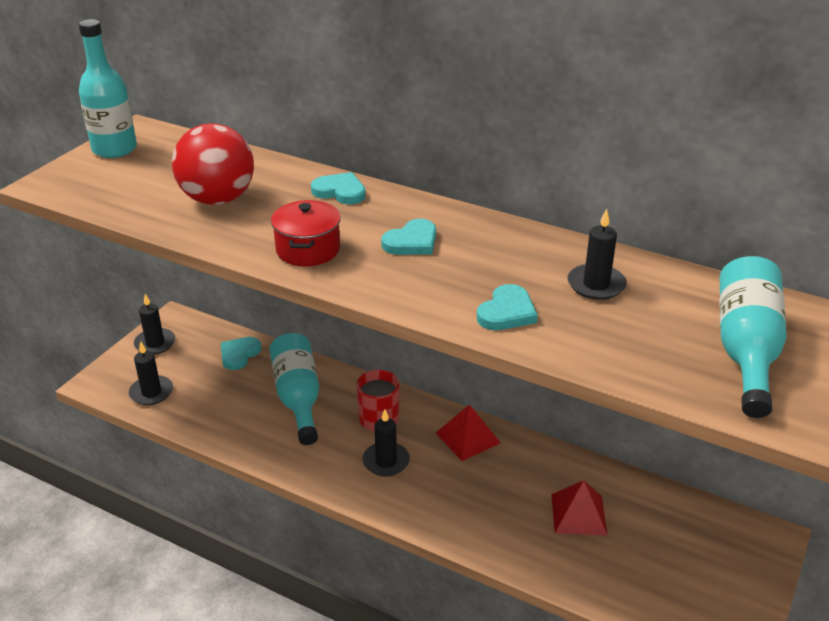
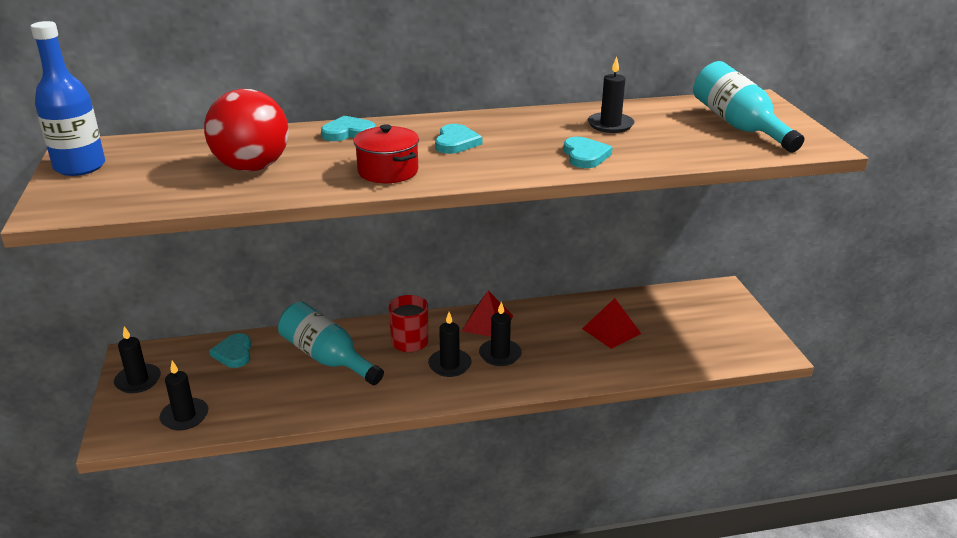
camera: 40 degrees left, 5 degrees down
(114, 149) = (80, 167): turquoise bottle -> blue bottle
(441, 477) = (500, 355): none -> black candle

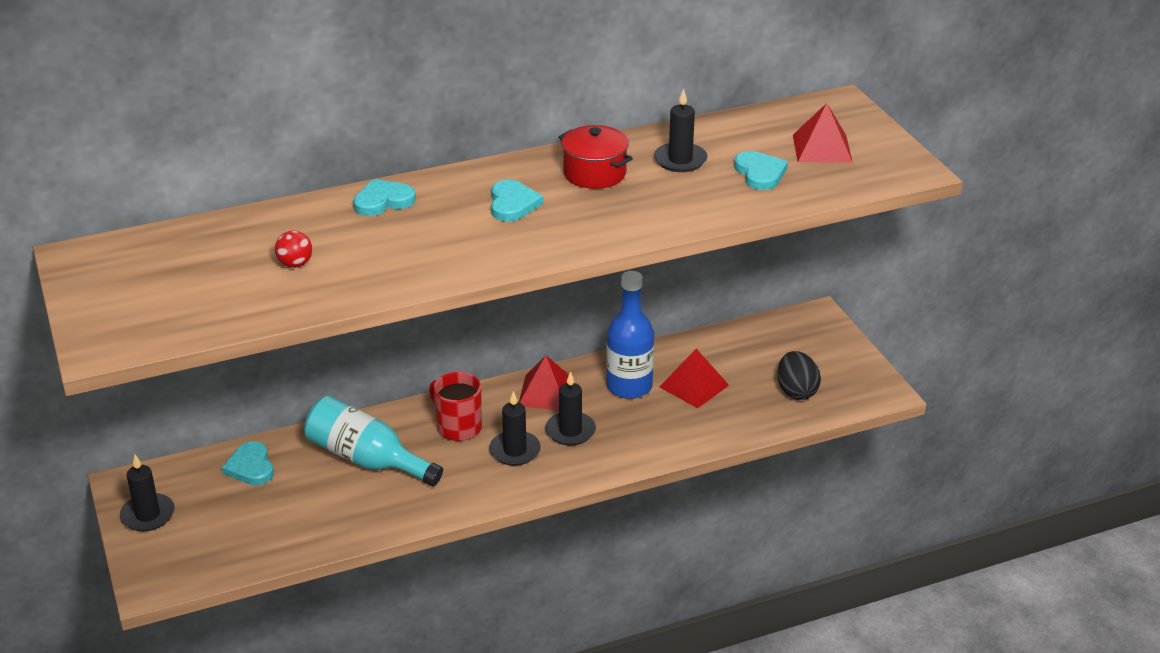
camera: 10 degrees left, 5 degrees up
(80, 167) = (94, 284): blue bottle -> blue bottle (629, 386)
(185, 416) = (224, 550): black candle -> none
(252, 167) = (295, 264): red ball -> red ball, size x0.41
(388, 171) = (451, 254): red pot -> red pot (595, 173)
(585, 156) = (661, 209): turquoise heart -> turquoise heart (760, 173)
(698, 344) = (796, 391): none -> black egg
(738, 126) = (822, 148): turquoise bottle -> red pyramid

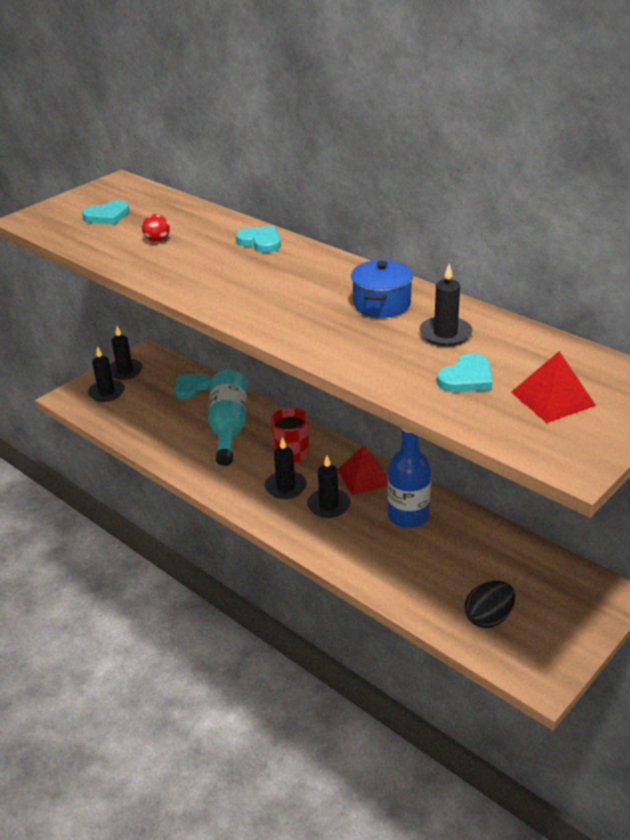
camera: 65 degrees right, 0 degrees up
(181, 544) = (106, 393): none -> black candle
(513, 204) = (302, 286): turquoise heart -> turquoise heart (107, 216)
(595, 173) = (381, 304): red pot -> blue pot
(694, 386) = (440, 551): red pyramid -> none

